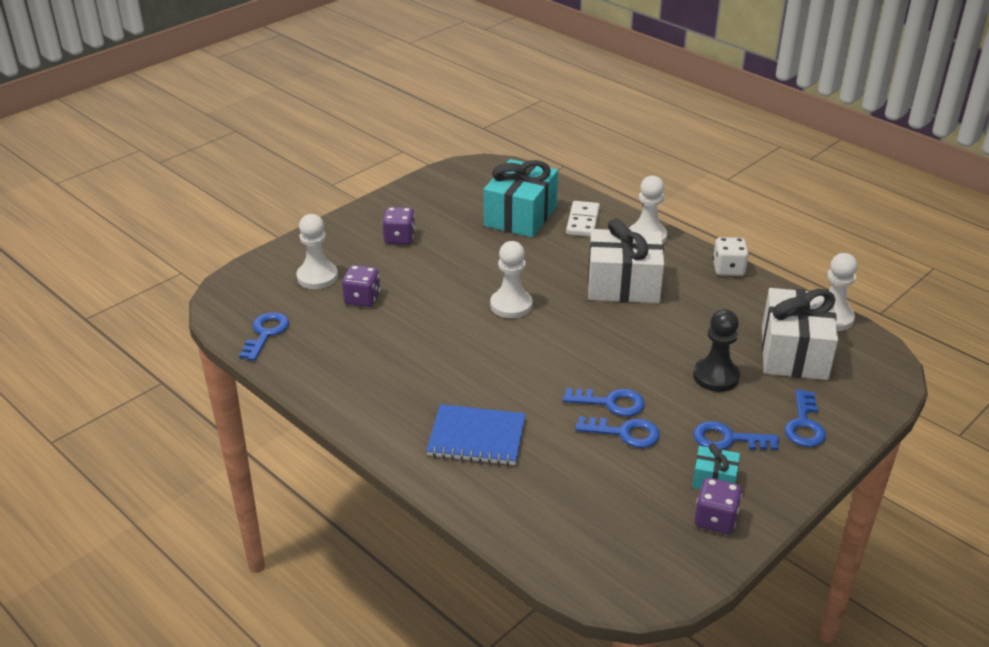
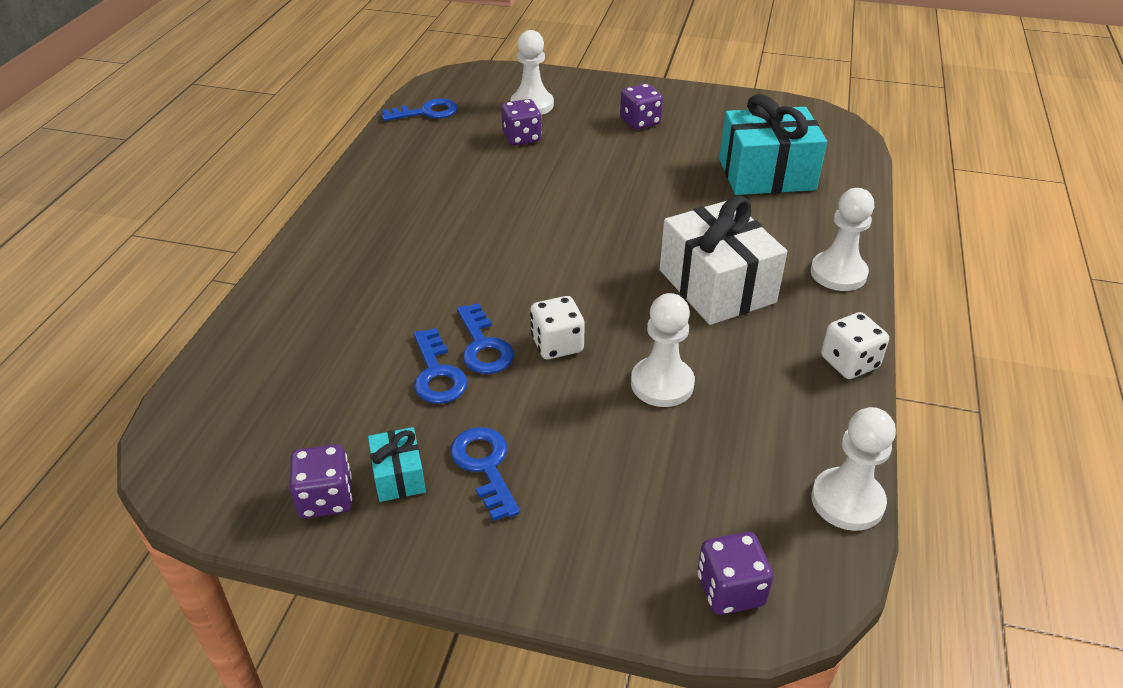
camera: 60 degrees right, 5 degrees up
(477, 437) = (360, 274): blue notebook -> none
(511, 305) = (596, 222): white pawn -> white pawn (662, 384)
(582, 221) = (809, 217): white domino -> none
(632, 370) = (557, 344): none -> white dice
(716, 376) = (603, 418): black pawn -> none
(794, 353) = (721, 481): white gift -> none
(804, 425) = (569, 536): blue key -> none
(871, 382) = (730, 590): none -> purple dice

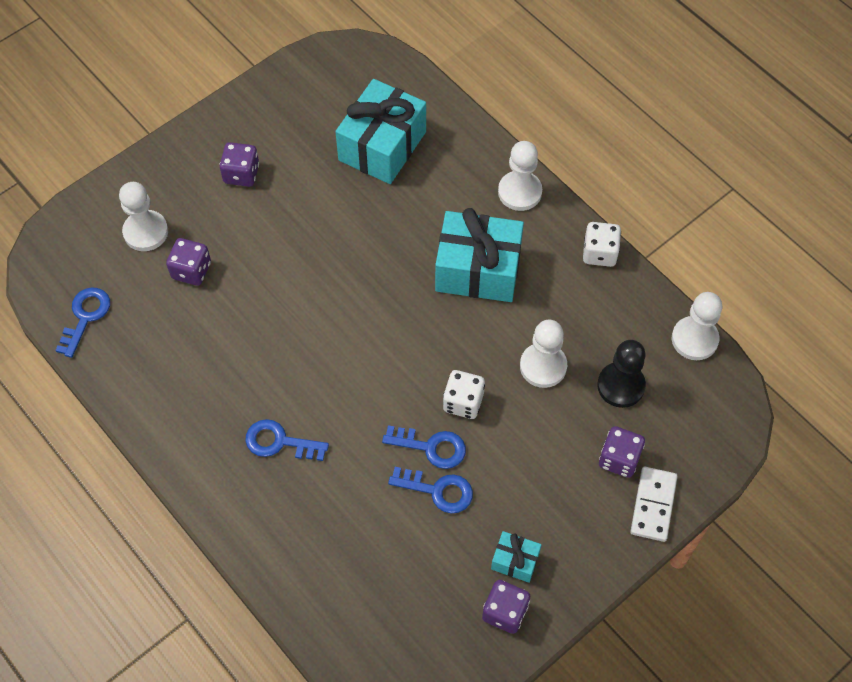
camera: 55 degrees left, 20 degrees up
(485, 466) = (541, 508): blue key -> blue key (279, 442)
(579, 574) = (653, 505): none -> white domino
(709, 461) = (621, 386): none -> black pawn
(717, 286) = (478, 270): white gift -> turquoise gift
(730, 590) = (710, 439): purple dice -> purple dice (619, 459)

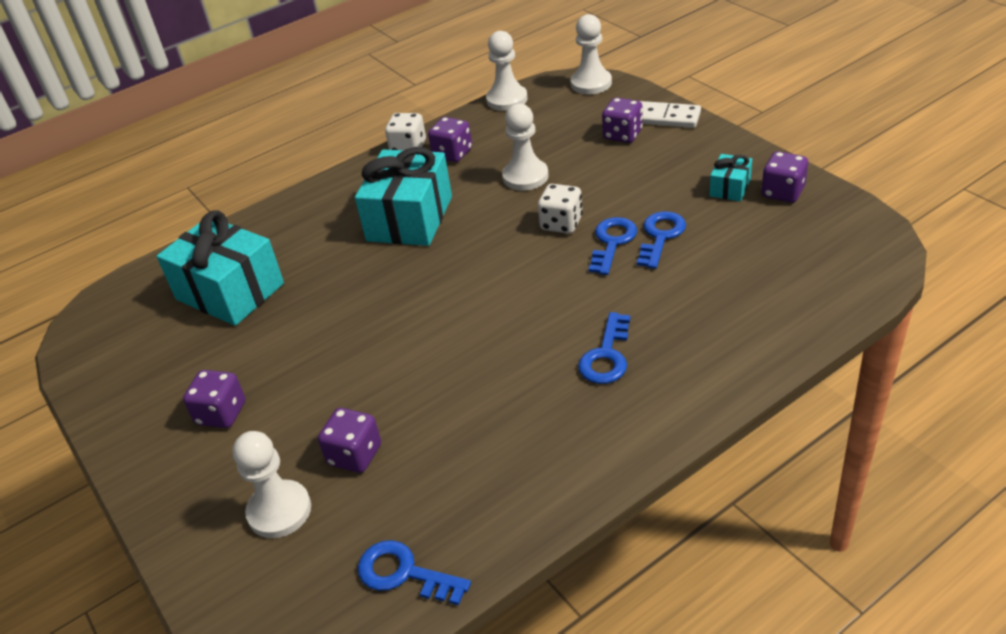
camera: 80 degrees left, 20 degrees down
(519, 192) = (325, 195): white pawn -> white pawn (591, 83)
(587, 295) = (452, 153): none -> purple dice
(621, 386) = (549, 135): black pawn -> none

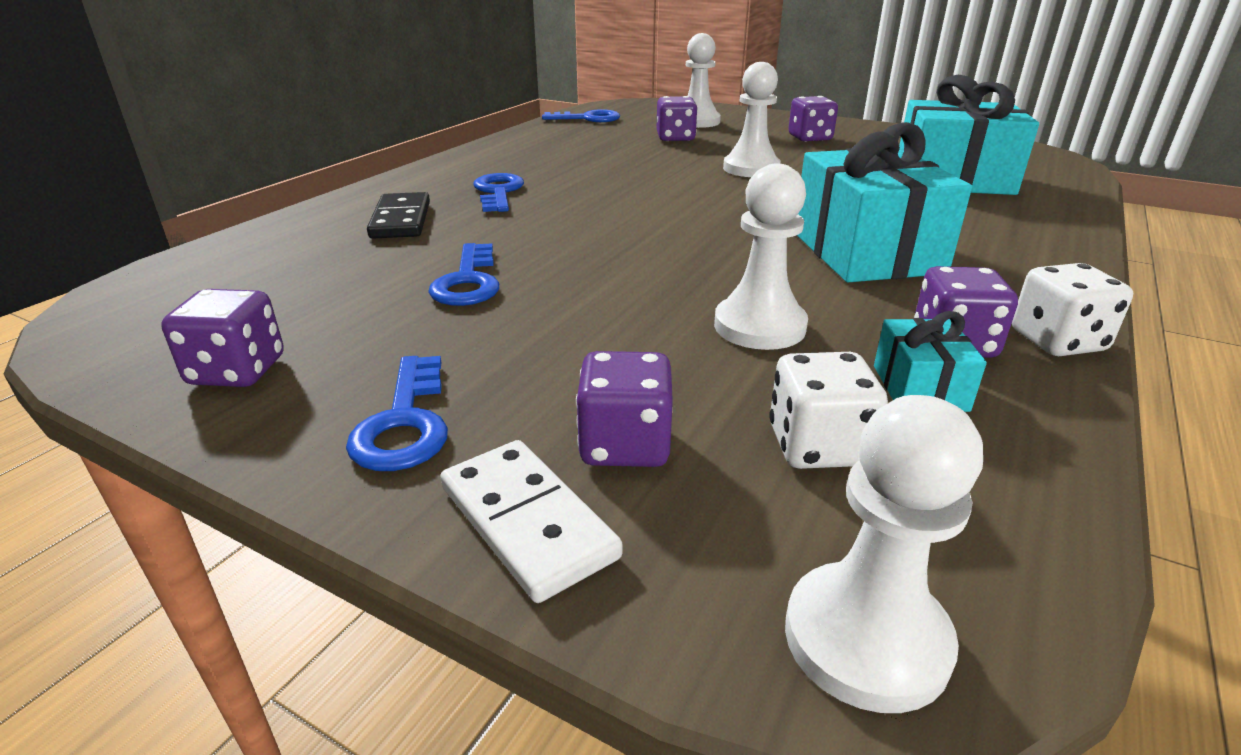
camera: 150 degrees right, 10 degrees down
(507, 99) = (1046, 506): white pawn -> white pawn (751, 168)
(561, 223) = (633, 276): white dice -> white dice (818, 446)
(612, 242) = (540, 267): blue key -> blue key (404, 423)
(666, 118) = (528, 521): white domino -> white domino turned 60 degrees clockwise
(698, 322) = (401, 220): none -> black domino
(730, 188) = (347, 364): turquoise gift -> turquoise gift (919, 388)

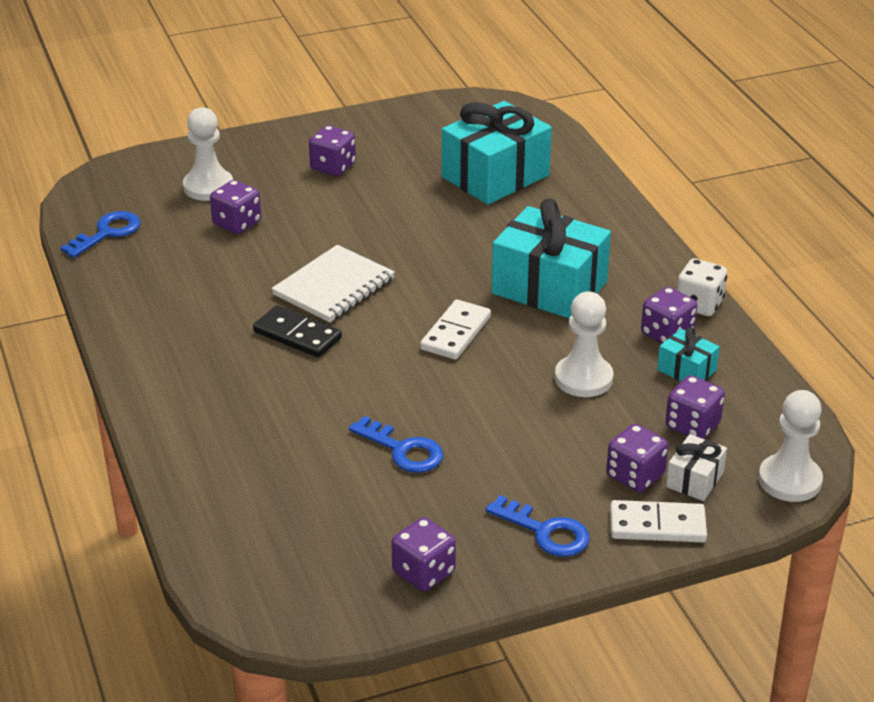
camera: 50 degrees left, 5 degrees up
(401, 220) = (249, 437): black domino -> black domino (297, 335)
(498, 192) = (248, 370): blue key -> none
(665, 182) = (334, 287): none -> white notebook
(695, 509) = (695, 480): none -> white gift
(700, 240) = (455, 333): none -> white domino
(751, 168) = (360, 235): white pawn -> none
(818, 446) = (692, 425): white dice -> purple dice

